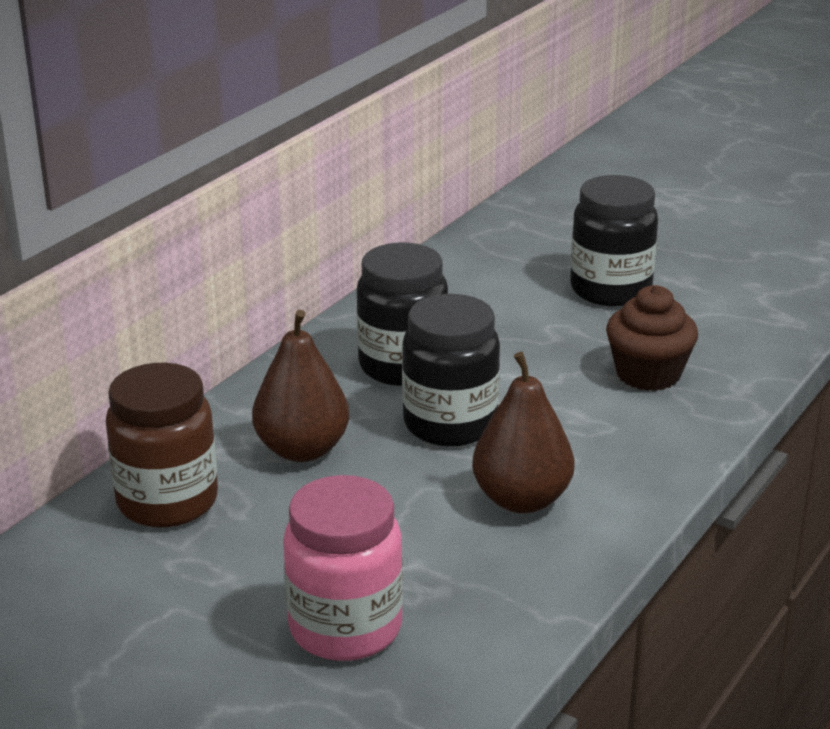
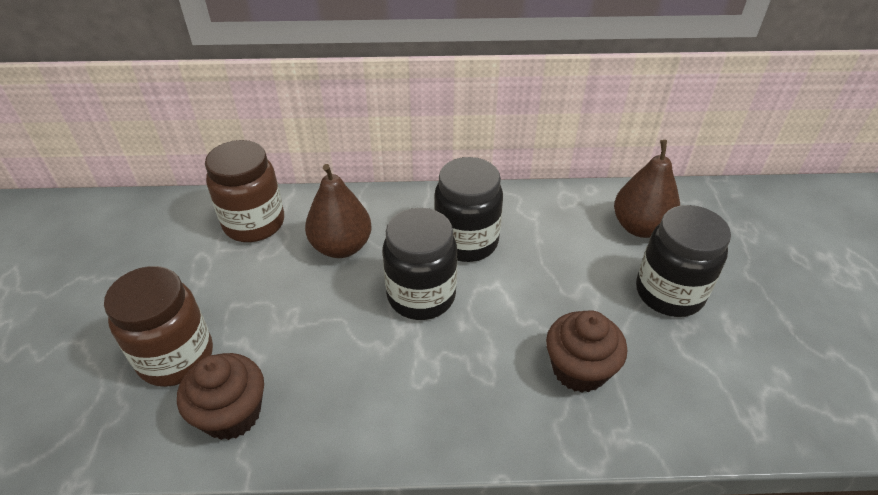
camera: 55 degrees right, 15 degrees up
(345, 628) = (176, 357): pink jar -> brown jar
(483, 607) = (232, 414): none -> brown cupcake
(522, 499) = (363, 374): brown pear -> brown pear (640, 227)

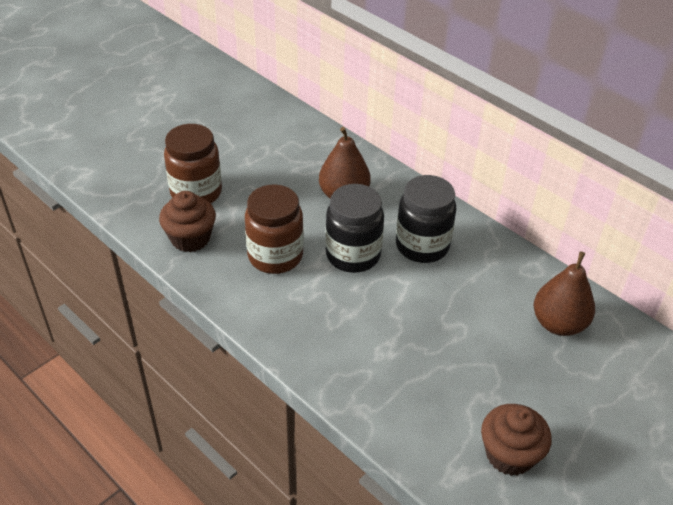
camera: 45 degrees right, 0 degrees up
(254, 223) = (312, 148): brown jar -> brown jar (275, 256)
(579, 369) = (389, 362): brown cupcake -> brown cupcake (509, 454)
(669, 293) = (513, 373): black jar -> none

